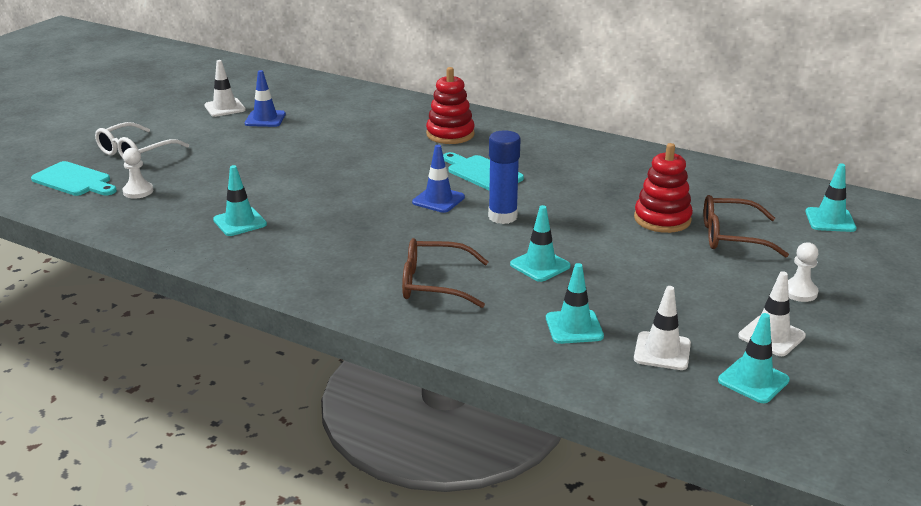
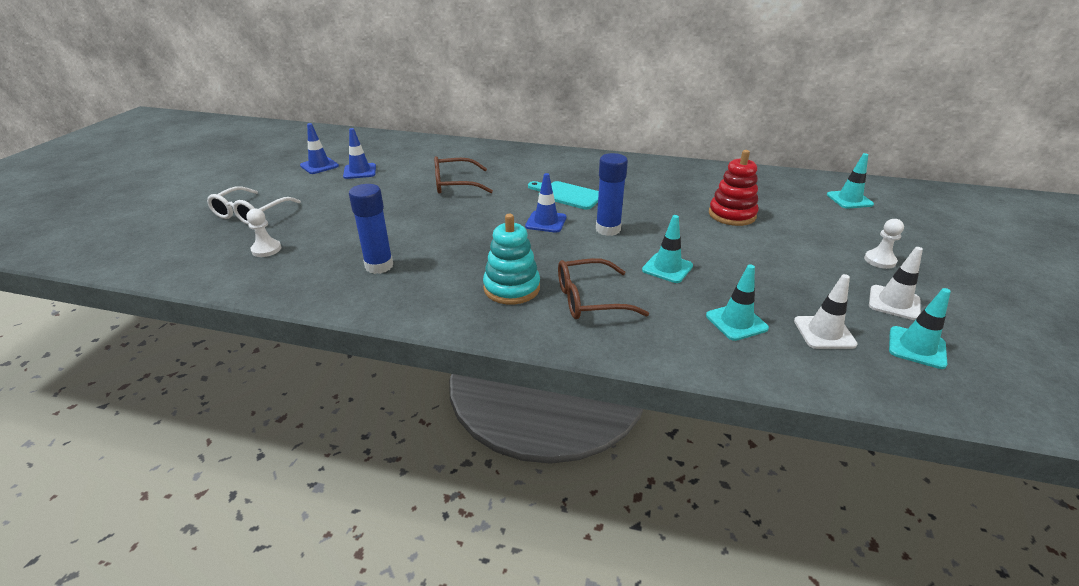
camera: 15 degrees left, 5 degrees up
(74, 180) = (196, 247): turquoise cutting board -> none
(225, 108) = (319, 166): white traffic cone -> blue traffic cone
(240, 222) = (379, 266): turquoise traffic cone -> blue glue stick
(361, 261) = (511, 288): none -> turquoise stacking toy
(450, 134) = (522, 167): red stacking toy -> none
(732, 236) = (793, 222): brown glasses -> brown glasses (455, 184)

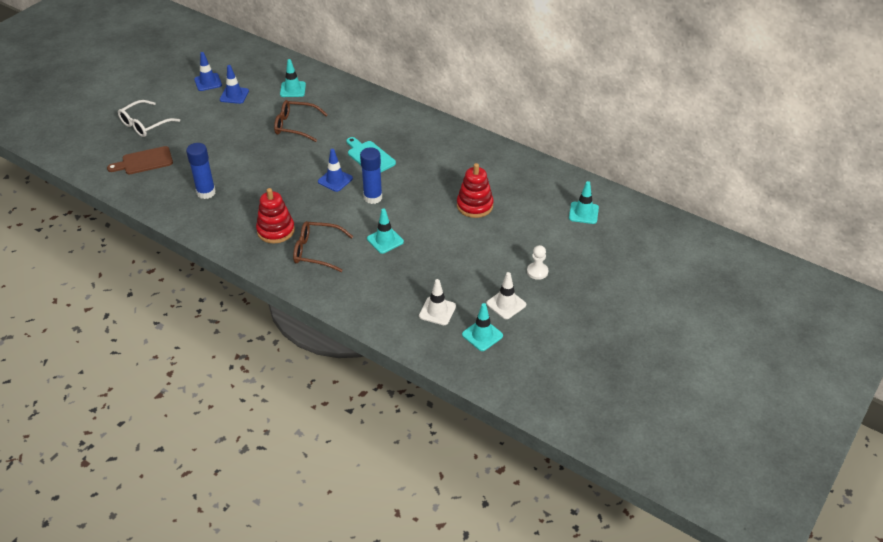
camera: 20 degrees right, 10 degrees up
(266, 249) = (144, 161): white pawn -> brown cutting board
(511, 288) = (276, 230): turquoise stacking toy -> red stacking toy
(736, 322) = (391, 290): turquoise traffic cone -> turquoise traffic cone (293, 89)

